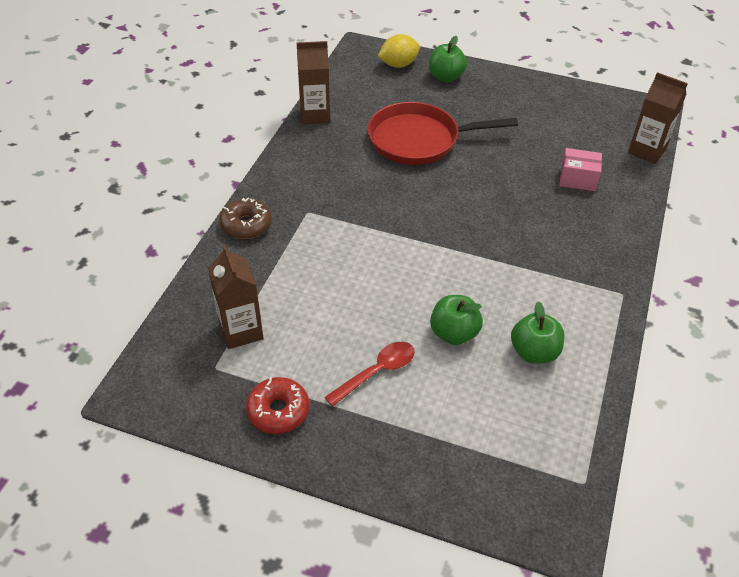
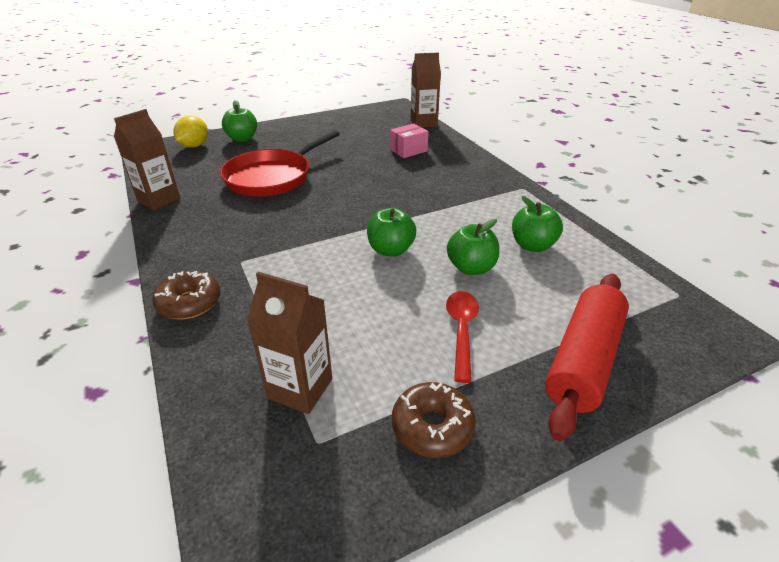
camera: 45 degrees left, 10 degrees down
(278, 411) = (432, 427): red donut -> brown donut
(417, 274) = (391, 250): none -> green apple
(424, 456) = (583, 360): none -> red rolling pin

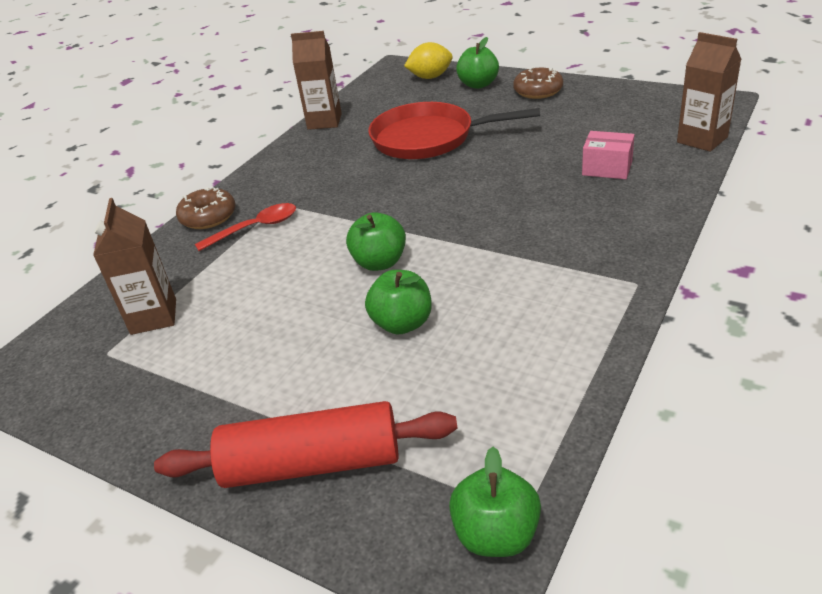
camera: 60 degrees right, 0 degrees up
(432, 427) = (155, 402): brown donut -> brown donut (538, 91)
(461, 330) = (291, 363): red spoon -> red spoon (255, 228)
(532, 245) = (499, 346): green apple -> green apple (496, 534)

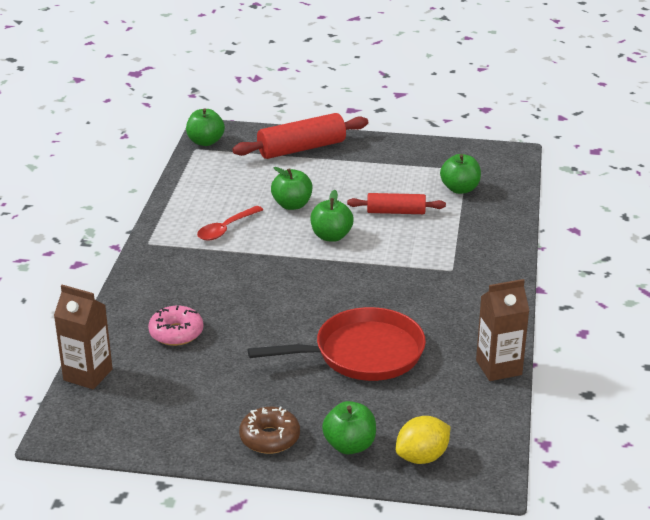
camera: 155 degrees right, 5 degrees down
(154, 317) = (460, 189): brown carton -> green apple
(208, 217) = (503, 253): brown donut -> none
(255, 228) = (452, 249): red spoon -> red spoon (226, 229)
(270, 290) = (396, 212): none -> red rolling pin
(607, 168) = (176, 333): pink box -> pink donut

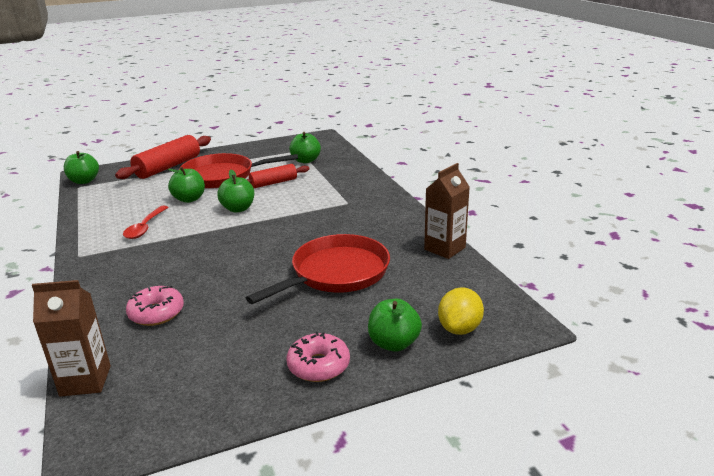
camera: 30 degrees left, 5 degrees down
(269, 438) = (318, 365): brown donut -> pink donut
(349, 182) = (222, 176): none -> red pan

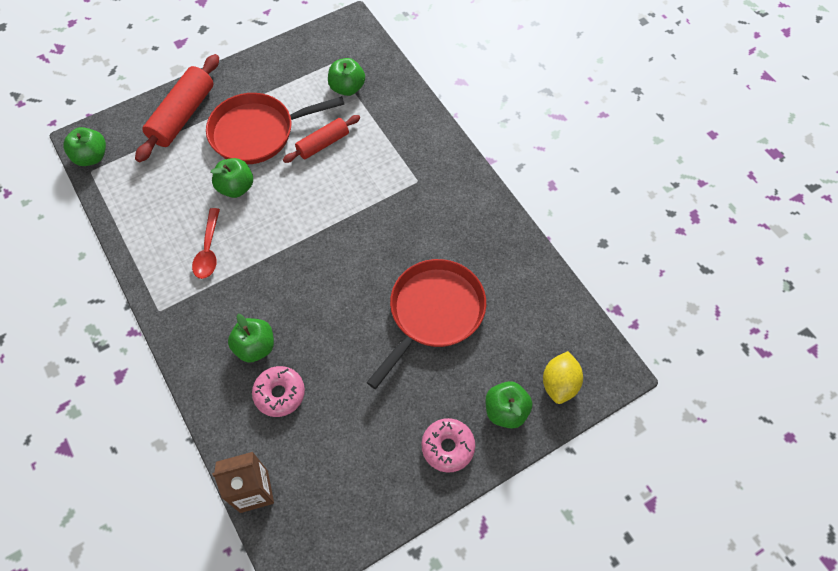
camera: 10 degrees left, 35 degrees up
(238, 209) = (299, 203): green apple -> green apple (255, 347)
(444, 248) = (532, 260): brown carton -> none

